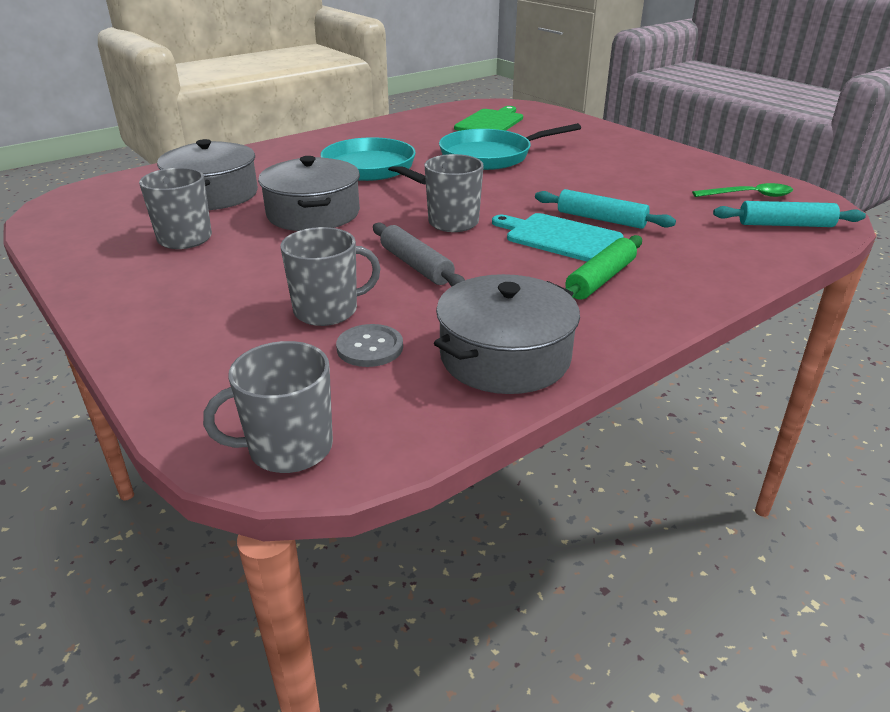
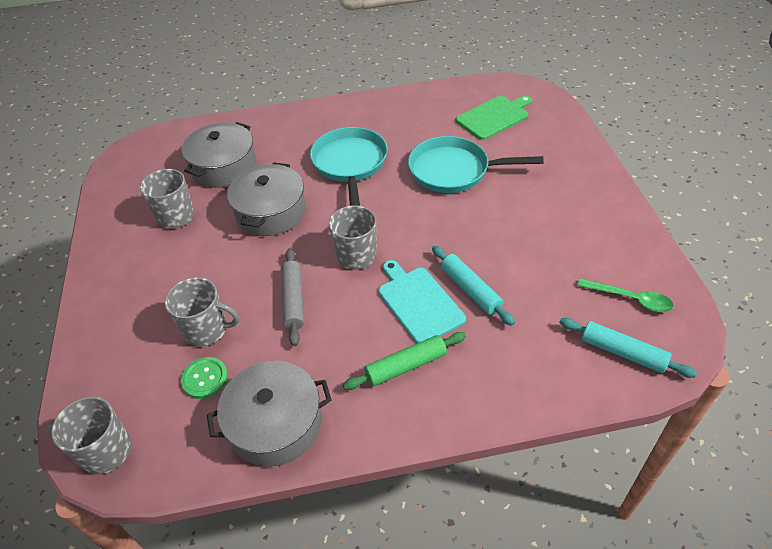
camera: 30 degrees right, 15 degrees up
(370, 347) = (205, 378): grey button -> green button

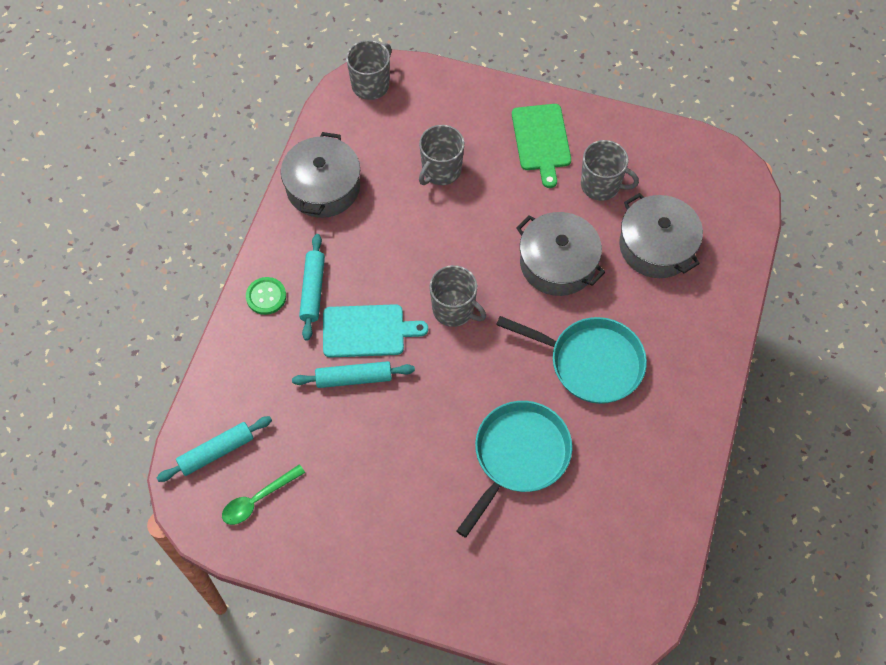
camera: 115 degrees right, 15 degrees up
(205, 378) = (392, 156): green button -> green button (266, 296)
(293, 300) = (432, 240): grey rolling pin -> none
(406, 366) = (312, 290): green rolling pin -> turquoise rolling pin
(494, 117) = (588, 558): green cutting board -> green cutting board (541, 140)

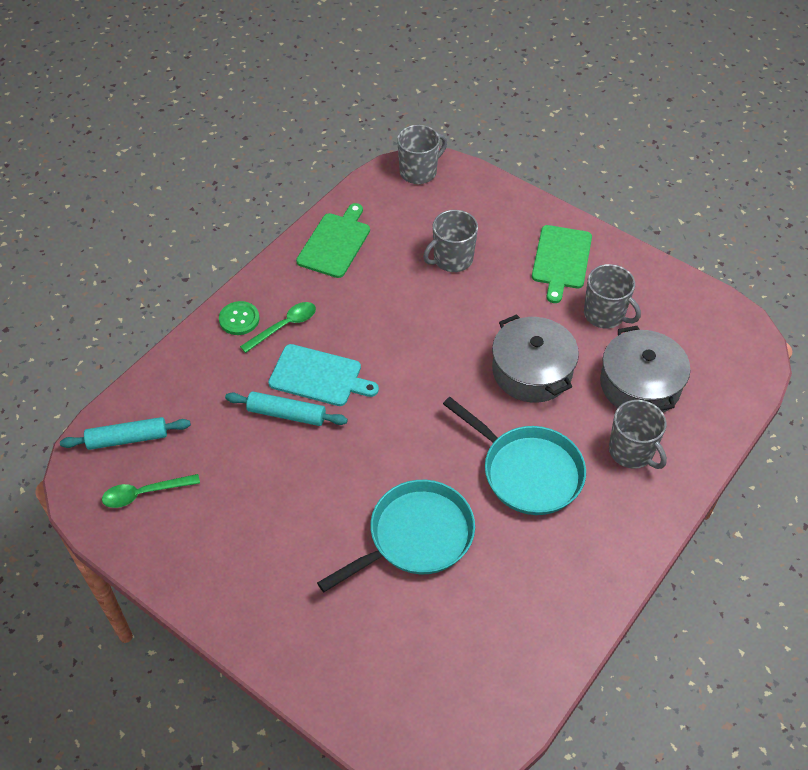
camera: 20 degrees right, 10 degrees down
(312, 290) = (284, 326): turquoise rolling pin -> green spoon
(323, 187) = (335, 243): grey pot -> green cutting board
(454, 310) = (411, 382): grey mug -> grey mug (632, 451)

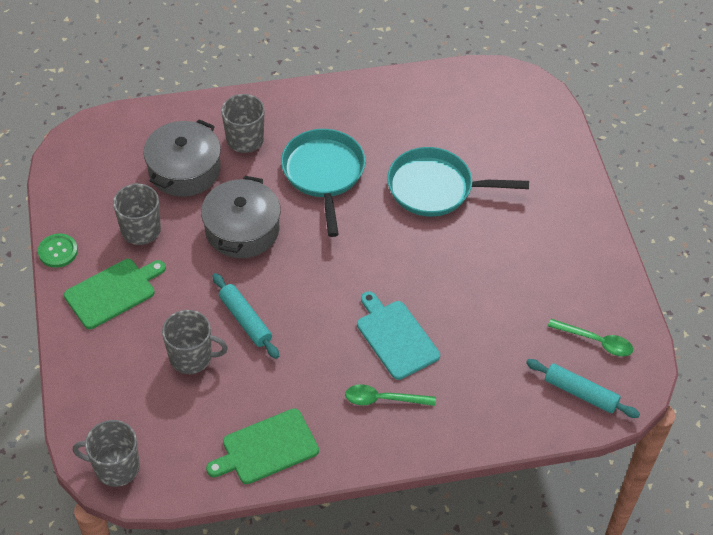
camera: 140 degrees left, 0 degrees up
(239, 319) = (413, 434): green button -> green button (58, 251)
(286, 414) = (446, 326): turquoise rolling pin -> turquoise rolling pin (245, 320)

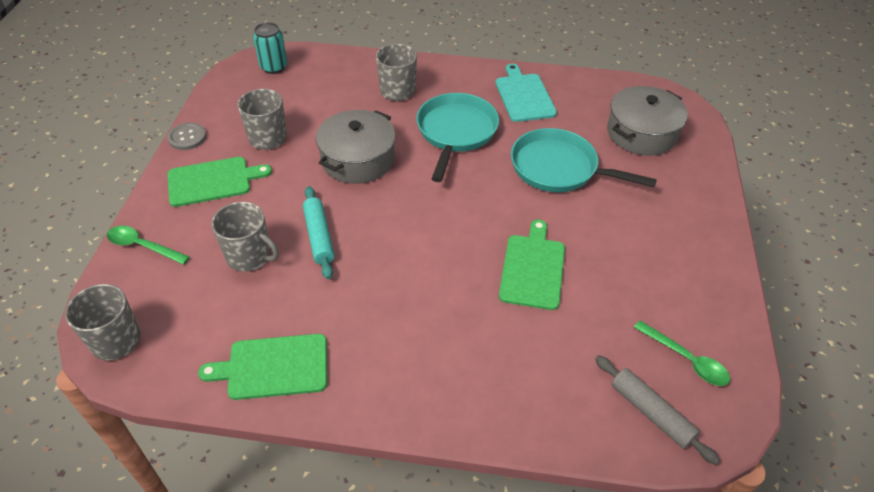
camera: 20 degrees right, 5 degrees down
(58, 251) = (187, 137): green button -> grey button
(100, 143) = (273, 67): none -> turquoise can
(184, 170) = (332, 101): grey pot -> grey pot (641, 133)
(383, 399) = (421, 353): green spoon -> green spoon (142, 246)
(396, 337) = (462, 293): turquoise cutting board -> turquoise cutting board (524, 96)
(447, 296) = (533, 268): none -> green cutting board
(580, 393) = (651, 412): turquoise rolling pin -> grey rolling pin

